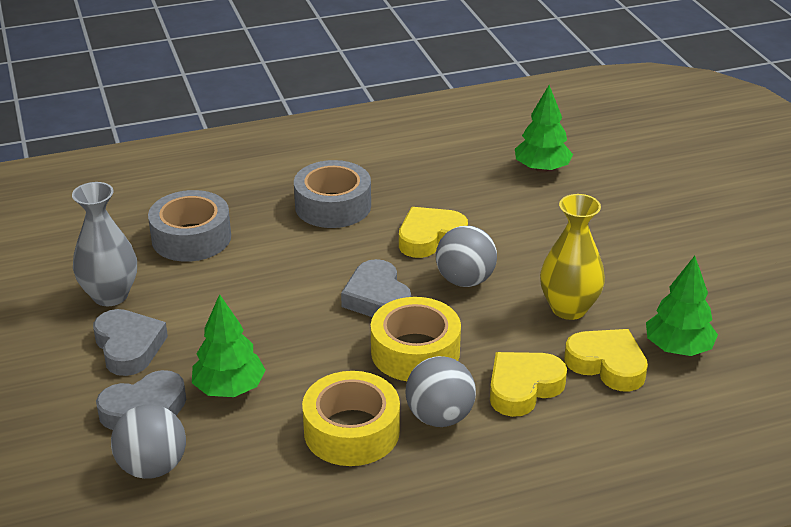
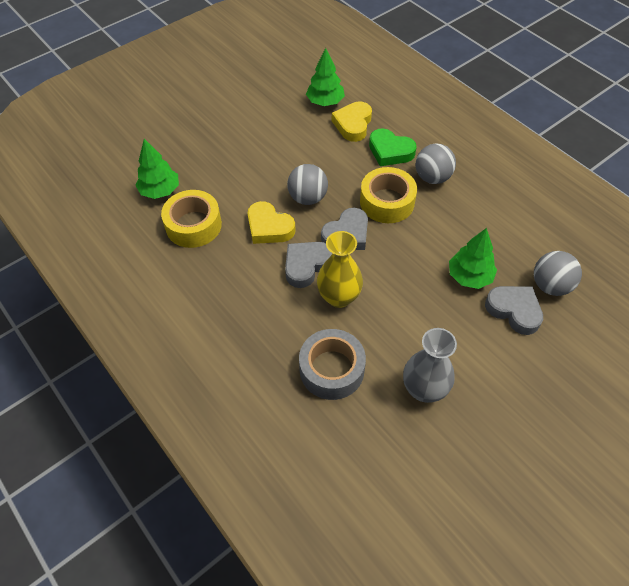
camera: 110 degrees left, 20 degrees up
(129, 347) = (467, 348): grey heart -> grey heart (306, 265)
(333, 206) = (252, 294): grey tape -> none
(351, 431) = (466, 209): yellow tape -> yellow tape (193, 225)
(523, 388) = (390, 151): yellow heart -> green heart
(569, 308) = (312, 147): yellow vase -> yellow vase (339, 297)

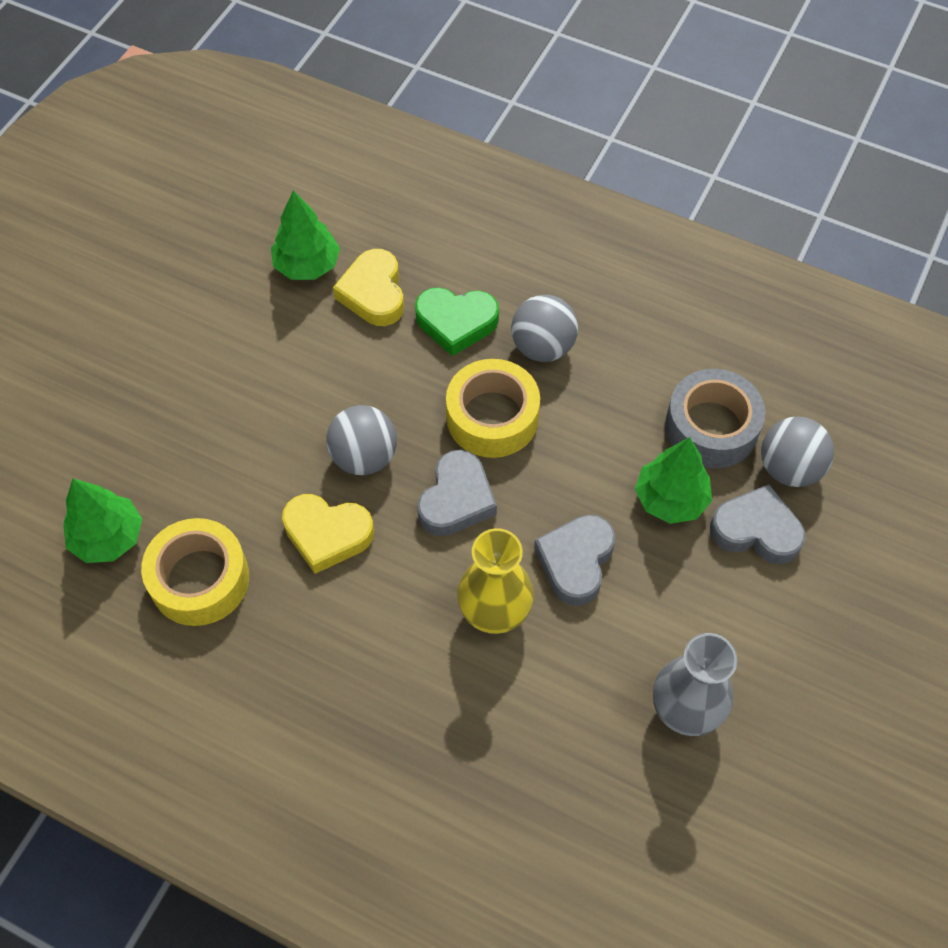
camera: 25 degrees left, 5 degrees up
(306, 265) = (419, 578): grey heart -> grey heart (576, 562)
(331, 369) = (539, 737): grey tape -> grey tape (711, 427)

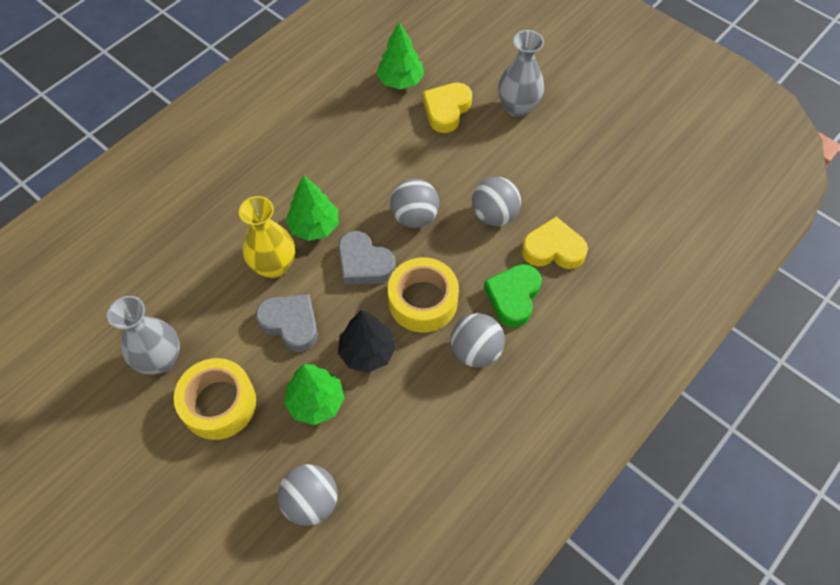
camera: 105 degrees right, 0 degrees up
(138, 371) = (517, 107): none -> grey vase
(200, 579) = (357, 119): yellow tape -> yellow tape (219, 404)
(307, 265) = (588, 212): green tree -> green tree (314, 226)
(327, 534) = (364, 186): yellow heart -> yellow heart (446, 110)
(337, 365) = (494, 215): none -> grey ball
(584, 461) = (367, 352): none -> black tree
(711, 427) = (367, 453): grey tape -> none
(756, 530) = (268, 455): grey heart -> none

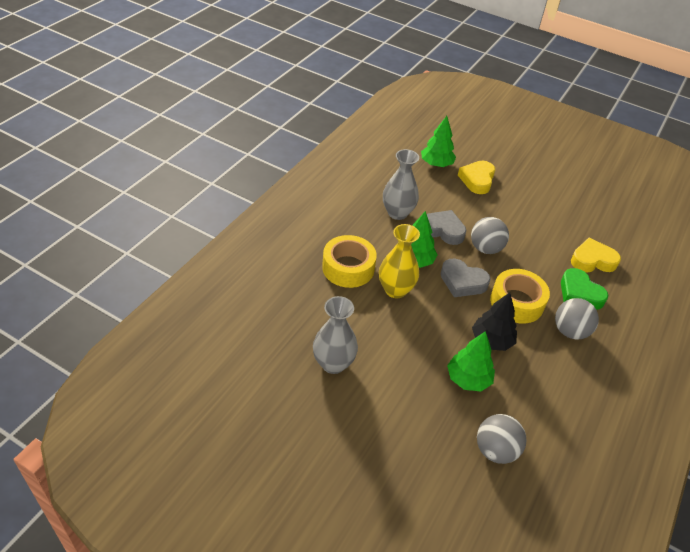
camera: 15 degrees left, 15 degrees down
(219, 404) = (393, 389): yellow tape -> yellow tape (348, 268)
(291, 324) = (425, 328): grey heart -> grey heart (443, 230)
(494, 215) = (541, 242): grey ball -> none
(513, 297) = (579, 293): green heart -> green heart turned 45 degrees counterclockwise
(517, 107) = (526, 175): grey vase -> grey vase (397, 213)

